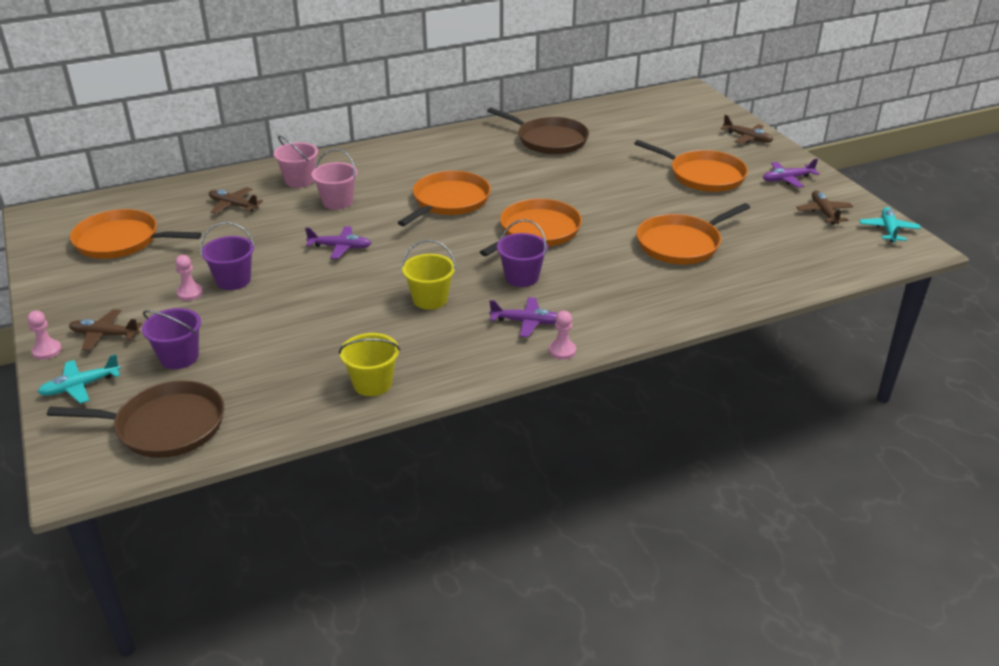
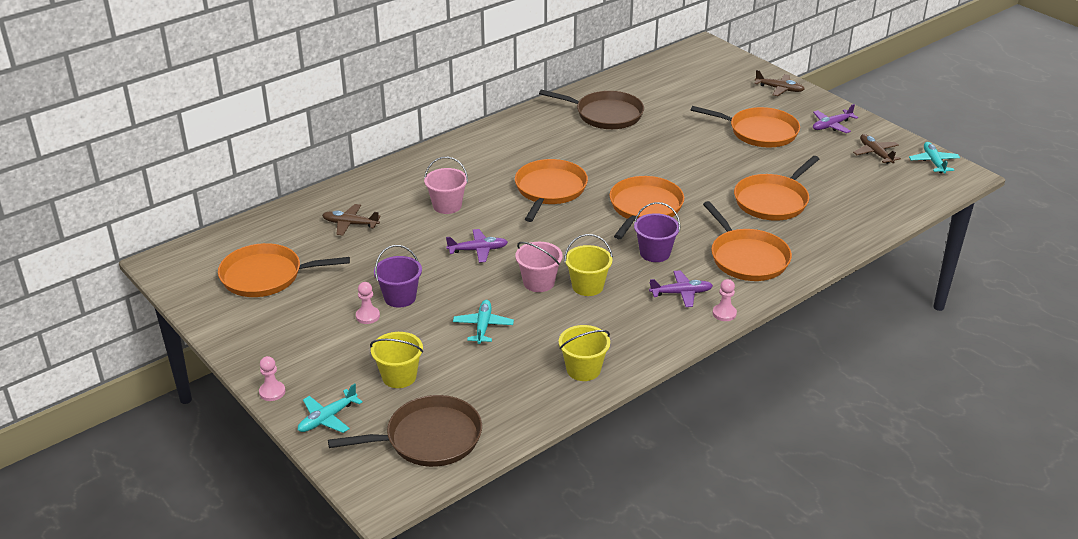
camera: 15 degrees left, 0 degrees up
(105, 335) = (316, 368): brown plane -> none
(179, 357) = (399, 376): purple bucket -> yellow bucket
(296, 322) = (483, 326): none -> turquoise plane
(299, 180) = (397, 189): pink bucket -> pink bucket (539, 282)
(620, 297) = (747, 258): none -> orange pan

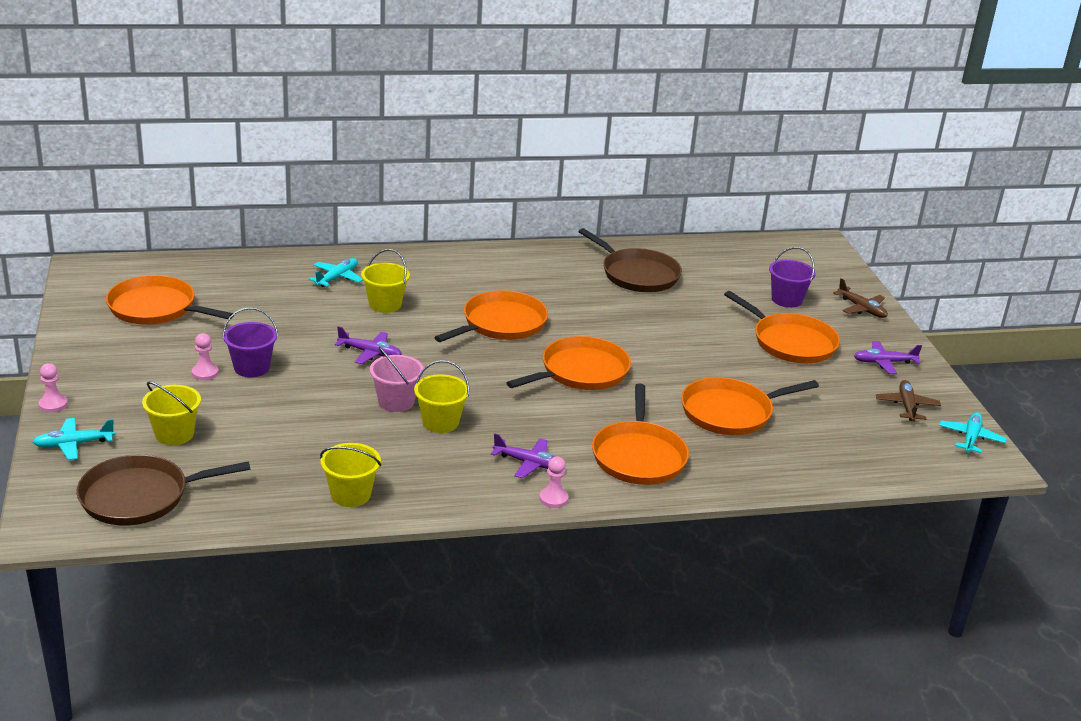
camera: 25 degrees right, 5 degrees down
(350, 224) = (278, 290): brown plane -> none
(428, 438) = (140, 496): brown pan -> brown pan turned 150 degrees clockwise
(447, 205) = (385, 304): pink bucket -> yellow bucket
(483, 326) = (299, 420): turquoise plane -> turquoise plane (337, 278)
(655, 253) = (544, 417): purple bucket -> purple bucket (786, 300)

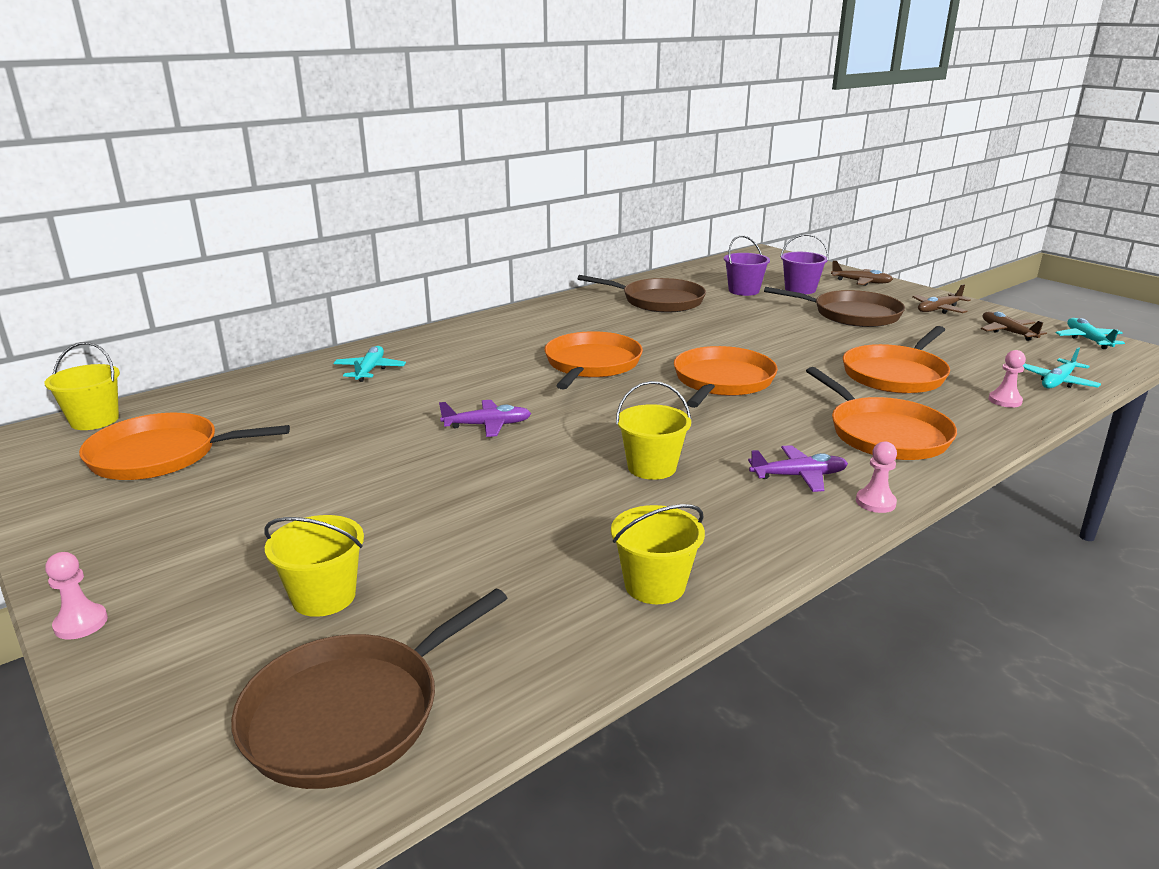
camera: 25 degrees left, 5 degrees down
(74, 444) = (163, 672): turquoise plane -> turquoise plane (1058, 382)
(205, 373) = (298, 506): pink pawn -> pink pawn (1005, 401)
(251, 368) = (357, 481): purple bucket -> purple bucket (743, 291)
(385, 304) = (451, 379): yellow bucket -> yellow bucket (94, 420)
(396, 401) = (576, 463): pink bucket -> none
(790, 342) = (851, 314): orange pan -> brown pan
(884, 362) = (938, 309): purple plane -> brown plane

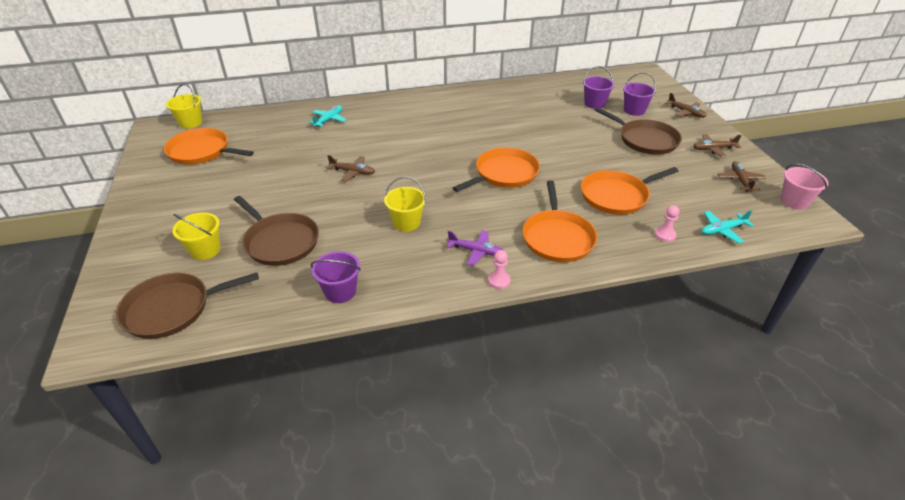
camera: 25 degrees right, 15 degrees up
(81, 623) = (115, 233): pink pawn -> none
(487, 425) = (352, 172): purple plane -> brown plane
(591, 364) = (443, 143): orange pan -> none
(654, 585) = (340, 291): yellow bucket -> purple bucket
(658, 301) = (531, 101): brown pan -> brown pan (280, 241)
(1087, 339) = (794, 201): turquoise plane -> pink bucket

